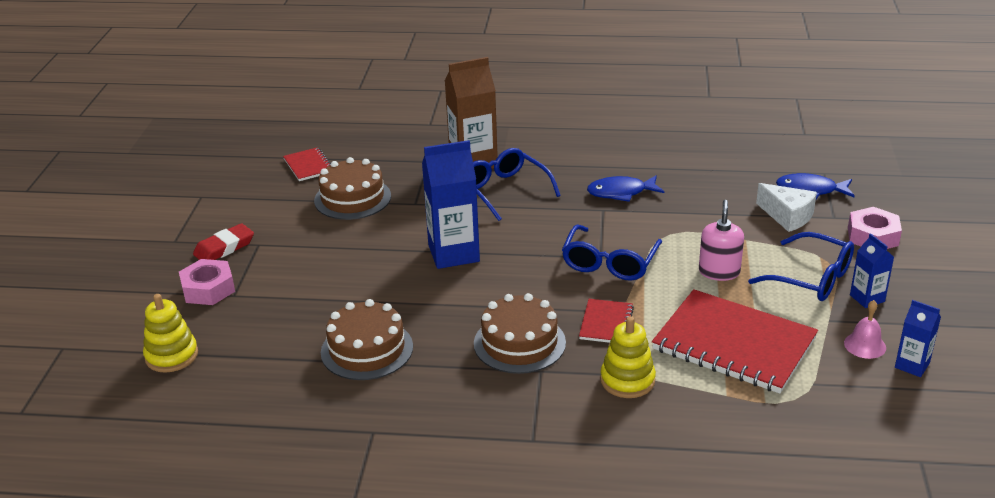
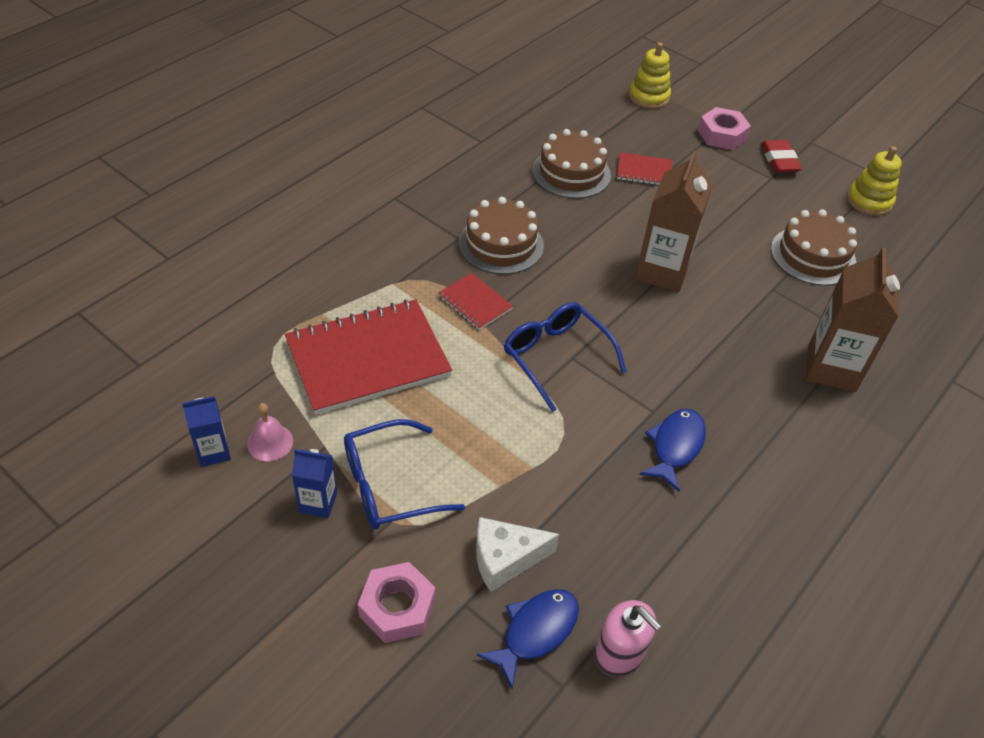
camera: 120 degrees right, 15 degrees up
(308, 166) = (902, 255): red notebook -> red notebook (644, 171)
(453, 253) = (662, 271): blue carton -> brown carton
(504, 190) = (751, 360): blue glasses -> none
(627, 380) = (398, 273): yellow stacking toy -> yellow stacking toy (869, 201)
(719, 272) = (468, 423): pink soap dispenser -> pink soap dispenser (619, 653)

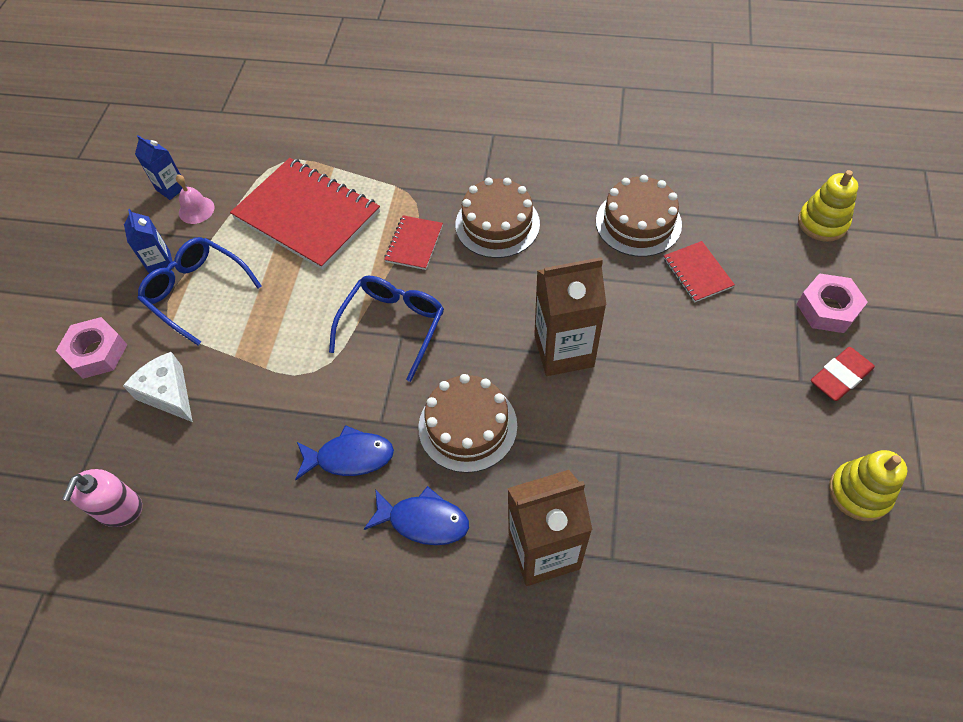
camera: 65 degrees right, 10 degrees up
(535, 632) = (114, 444): blue fish -> blue fish (423, 521)
(813, 255) = (705, 470): brown cake -> brown cake (467, 426)

